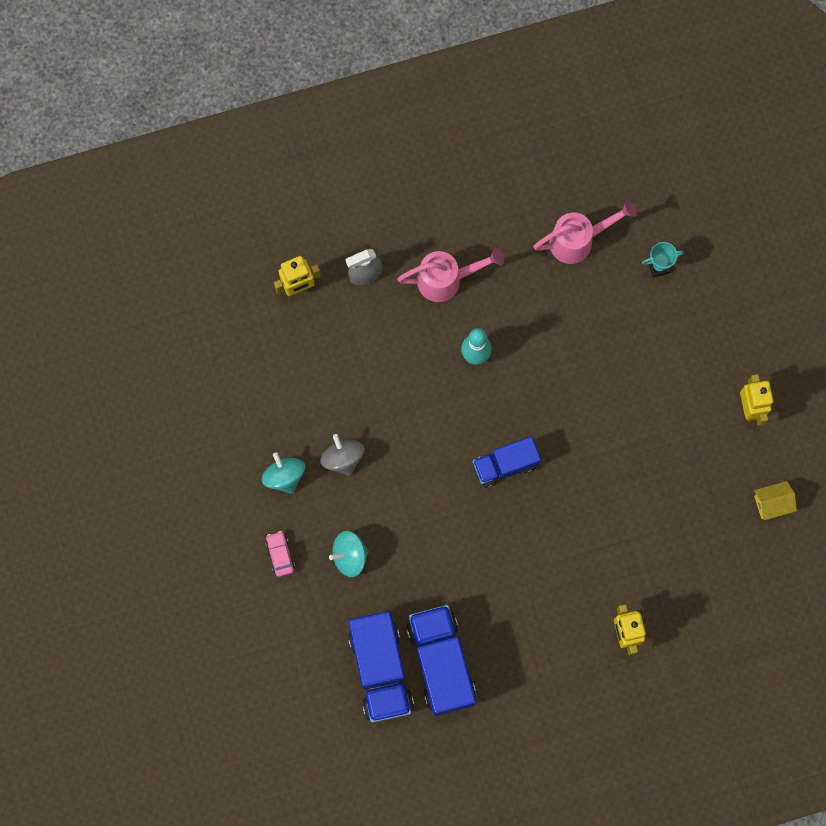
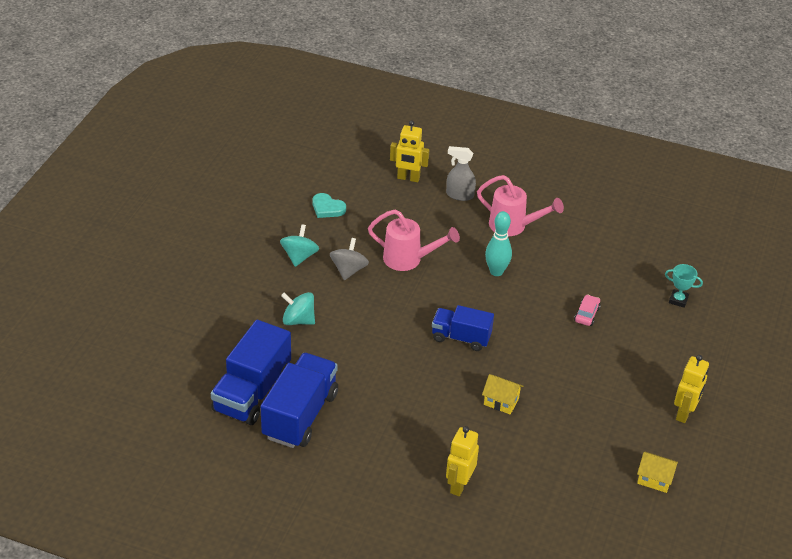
camera: 35 degrees right, 35 degrees down
(256, 390) = (327, 208): none -> turquoise heart
(280, 555) = (252, 292): pink car -> pink car (587, 314)
(578, 240) = (629, 257): pink watering can -> pink watering can (409, 260)
(593, 514) = (501, 402): none -> yellow house

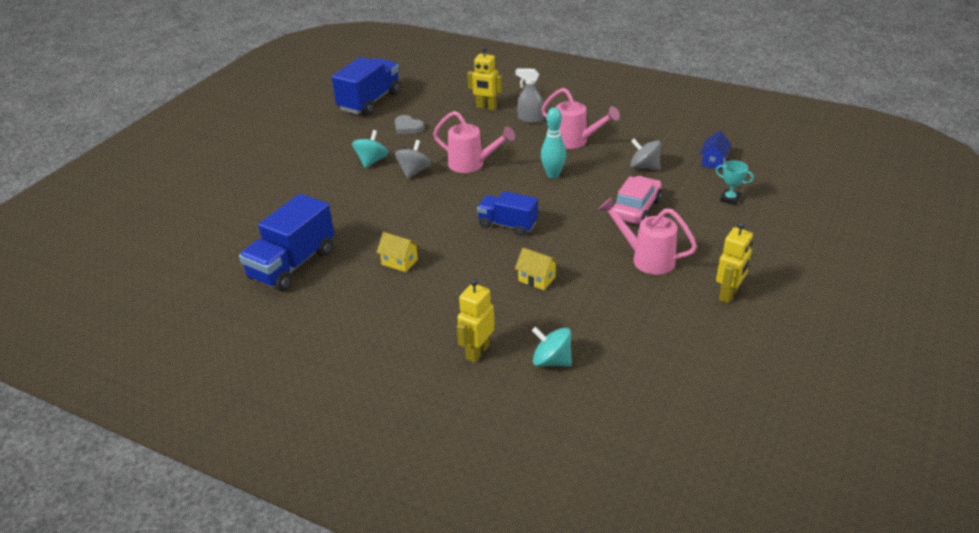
camera: 10 degrees right, 5 degrees down
(298, 320) = (355, 208): turquoise spinning top -> turquoise spinning top (551, 361)
(300, 415) = (332, 285): blue truck -> blue truck (370, 101)
(327, 208) = (408, 127): turquoise heart -> grey heart
(587, 314) = (636, 209): pink car -> pink car, size x1.84
(589, 260) = (644, 167): none -> grey spinning top
(603, 374) = (646, 258): none -> pink watering can
(654, 479) = (690, 354): yellow house -> yellow house (399, 262)
(658, 251) = (713, 161): none -> blue house

